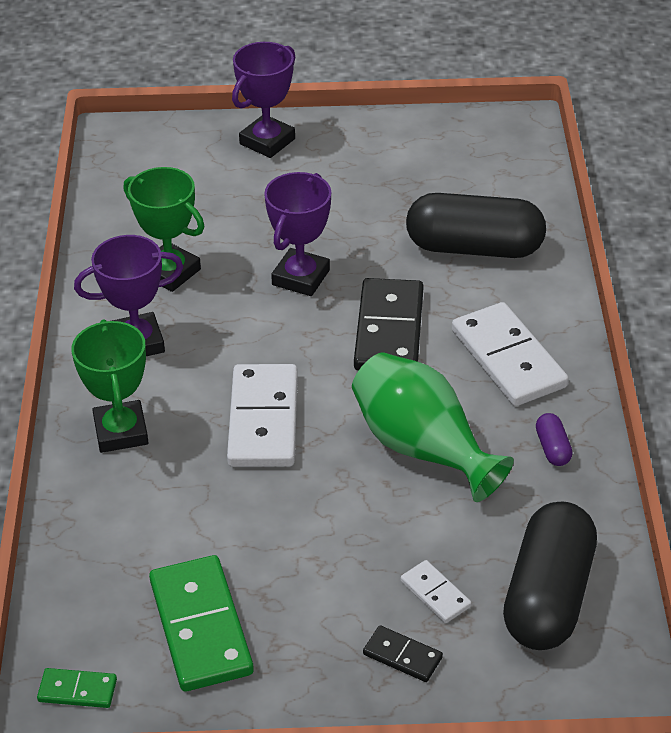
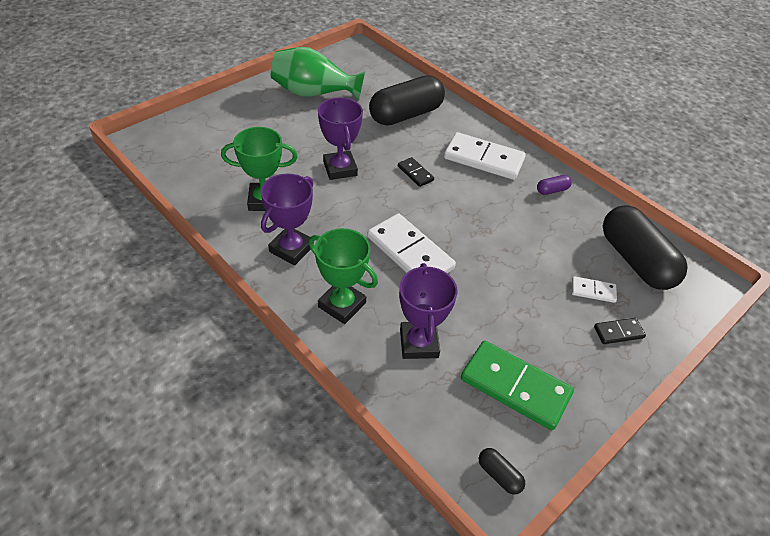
camera: 45 degrees left, 5 degrees up
(77, 690) = (499, 475): green domino -> black capsule
(267, 141) = (238, 107): purple trophy -> purple trophy (419, 343)
(389, 330) = (415, 173): black domino -> black domino, size x0.49
(422, 448) = (500, 222): green vase -> green vase (313, 93)
(552, 448) = (552, 190): purple capsule -> purple capsule turned 60 degrees counterclockwise

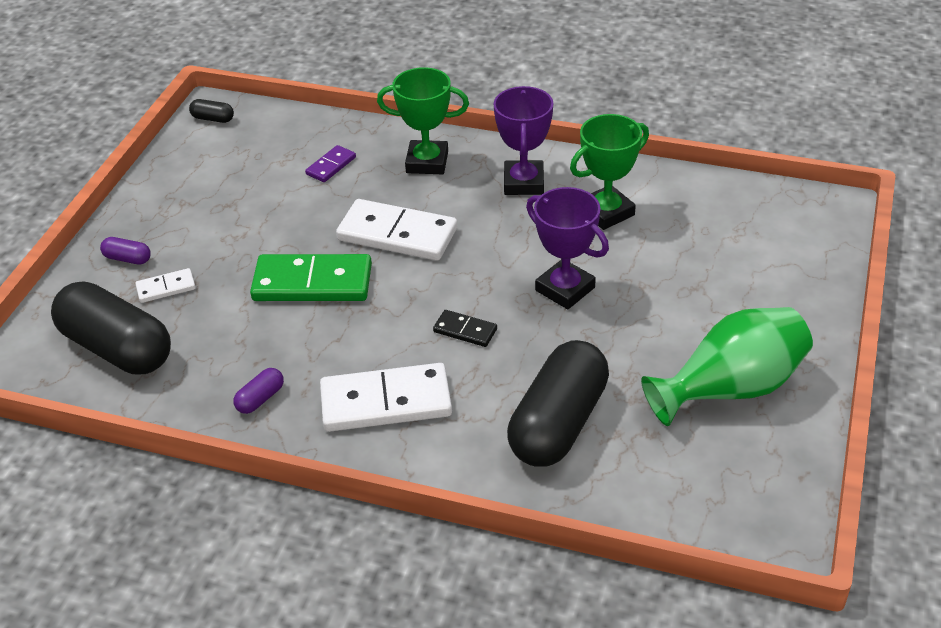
camera: 155 degrees right, 5 degrees down
(419, 343) = (331, 166): purple trophy -> purple domino
(515, 386) = (222, 173): green domino -> green domino (312, 283)
(618, 332) = (128, 259): black domino -> purple capsule

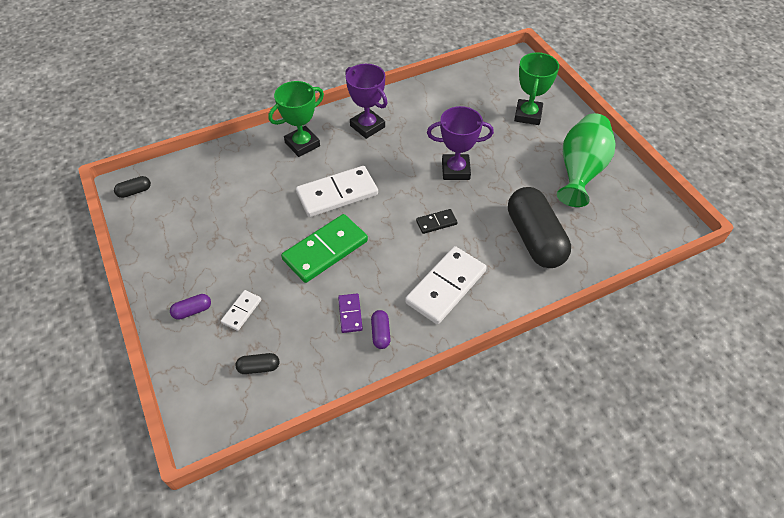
camera: 45 degrees left, 10 degrees up
(117, 348) = (259, 367): black capsule -> black capsule, size x0.40
(331, 166) = (249, 178): purple domino -> purple domino (350, 314)
(606, 212) = (426, 119): green trophy -> green trophy (528, 115)

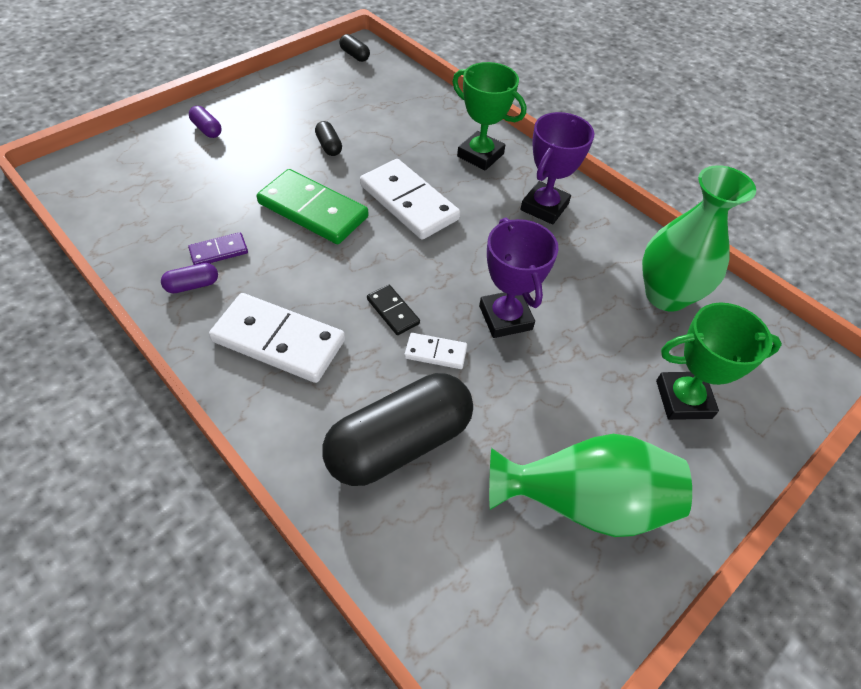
camera: 70 degrees right, 0 degrees up
(241, 311) = (211, 163): white domino -> white domino (435, 353)
(259, 367) = (138, 192): black capsule -> black capsule (329, 146)
(457, 97) = (666, 295): none -> green vase

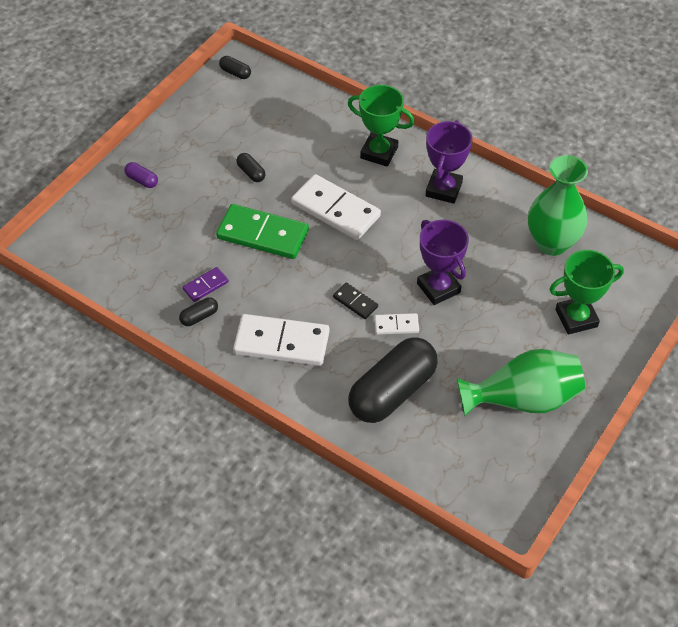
camera: 10 degrees left, 0 degrees up
(192, 285) = (199, 317): purple capsule -> black capsule

